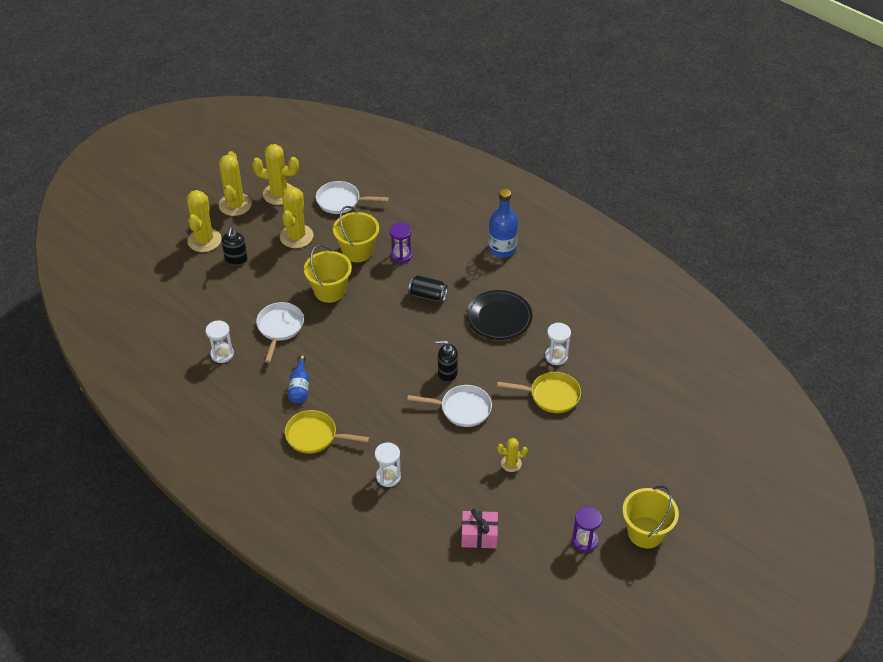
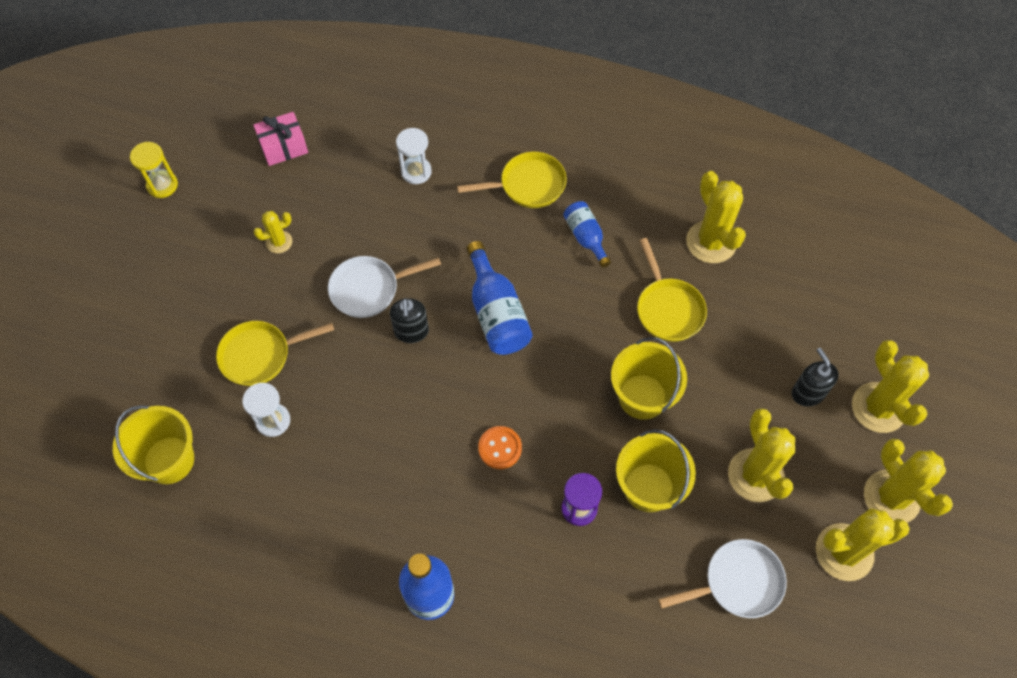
camera: 155 degrees right, 15 degrees up
(222, 354) = (711, 242): white hourglass -> yellow cactus
(280, 328) = (668, 309): white pan -> yellow pan
(387, 364) = (496, 313): none -> blue bottle
(428, 296) = (500, 448): black can -> orange button
(447, 373) = (411, 332): black soap dispenser -> black soap dispenser turned 105 degrees clockwise
(499, 317) = (379, 454): black plate -> none
(584, 541) = (162, 185): purple hourglass -> yellow hourglass
(645, 532) = (93, 221): yellow bucket -> yellow bucket (169, 460)

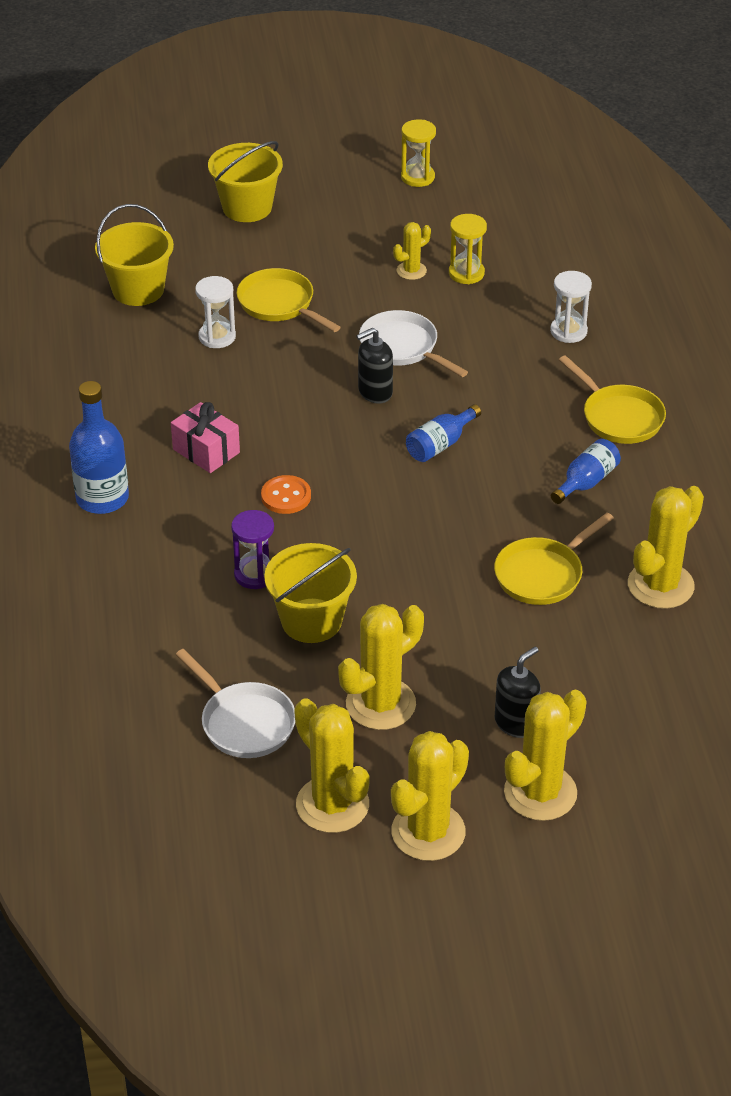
camera: 65 degrees right, 20 degrees down
(279, 242) = (411, 271): yellow cactus -> yellow cactus turned 75 degrees counterclockwise
(283, 147) = (523, 234): pink gift -> pink gift (206, 451)
(306, 206) = (466, 273): none -> yellow hourglass
(496, 313) = (440, 444): blue bottle -> blue bottle, size x0.62
(642, 397) = (416, 585): yellow bucket -> yellow bucket (247, 207)

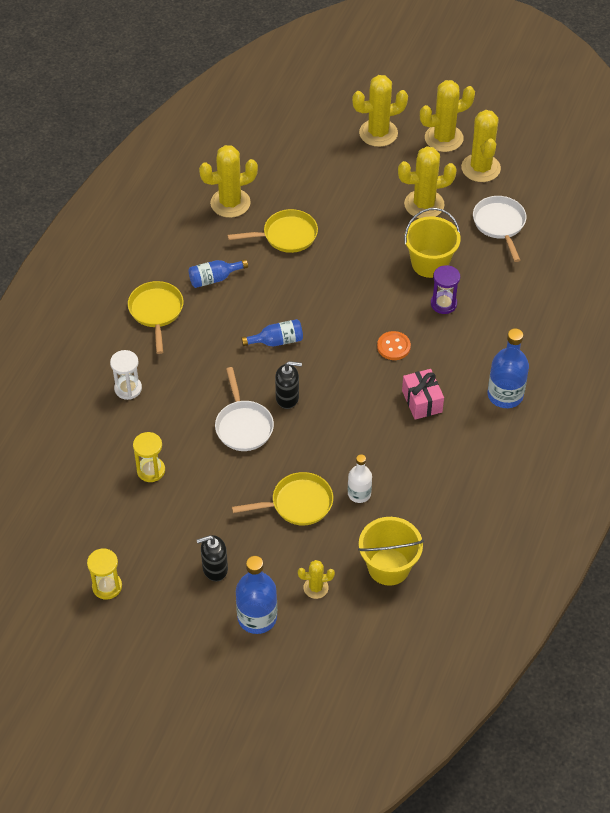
camera: 150 degrees left, 10 degrees up
(217, 337) = (359, 494): white hourglass -> white bottle
(247, 207) = (257, 617): yellow bucket -> blue bottle
(279, 304) = (297, 504): yellow pan -> yellow pan turned 90 degrees counterclockwise
(411, 271) = (186, 491): yellow cactus -> yellow cactus (316, 588)
(516, 723) = (364, 168): black soap dispenser -> black soap dispenser (214, 569)

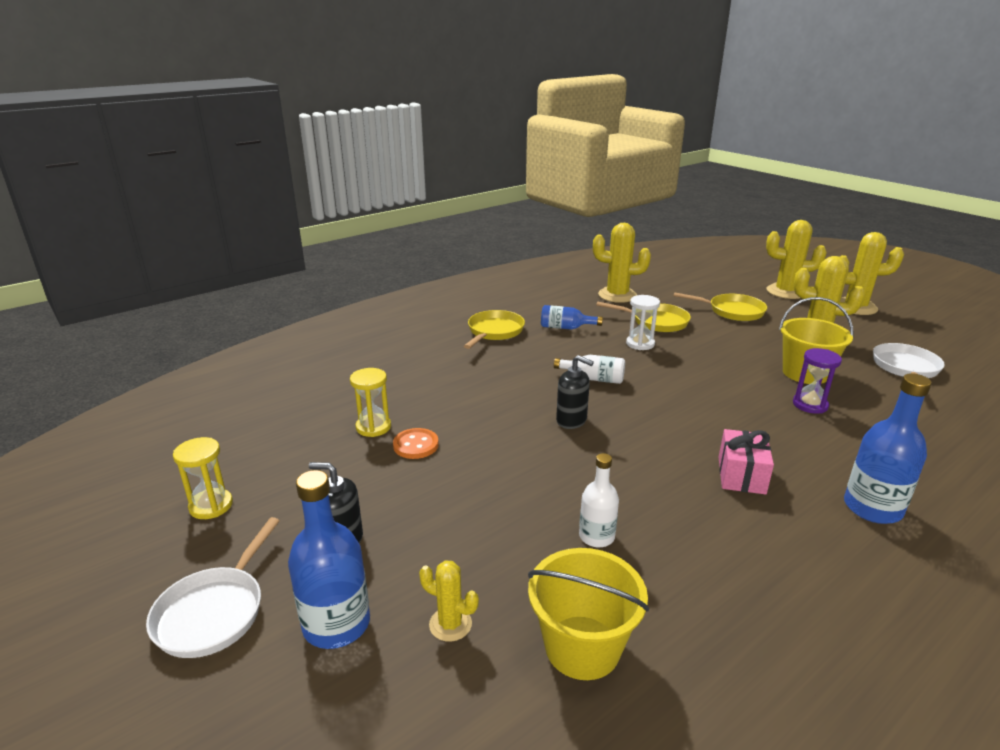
camera: 30 degrees right, 25 degrees down
(128, 388) = (418, 367): white hourglass -> white hourglass (640, 344)
(243, 426) = (503, 426): white pan -> white pan (214, 612)
(277, 341) = (594, 379): blue bottle -> white bottle
(297, 504) = (506, 515): yellow pan -> yellow pan (732, 311)
(393, 347) = (728, 419): orange button -> orange button (416, 445)
(480, 168) = (892, 330): yellow cactus -> none

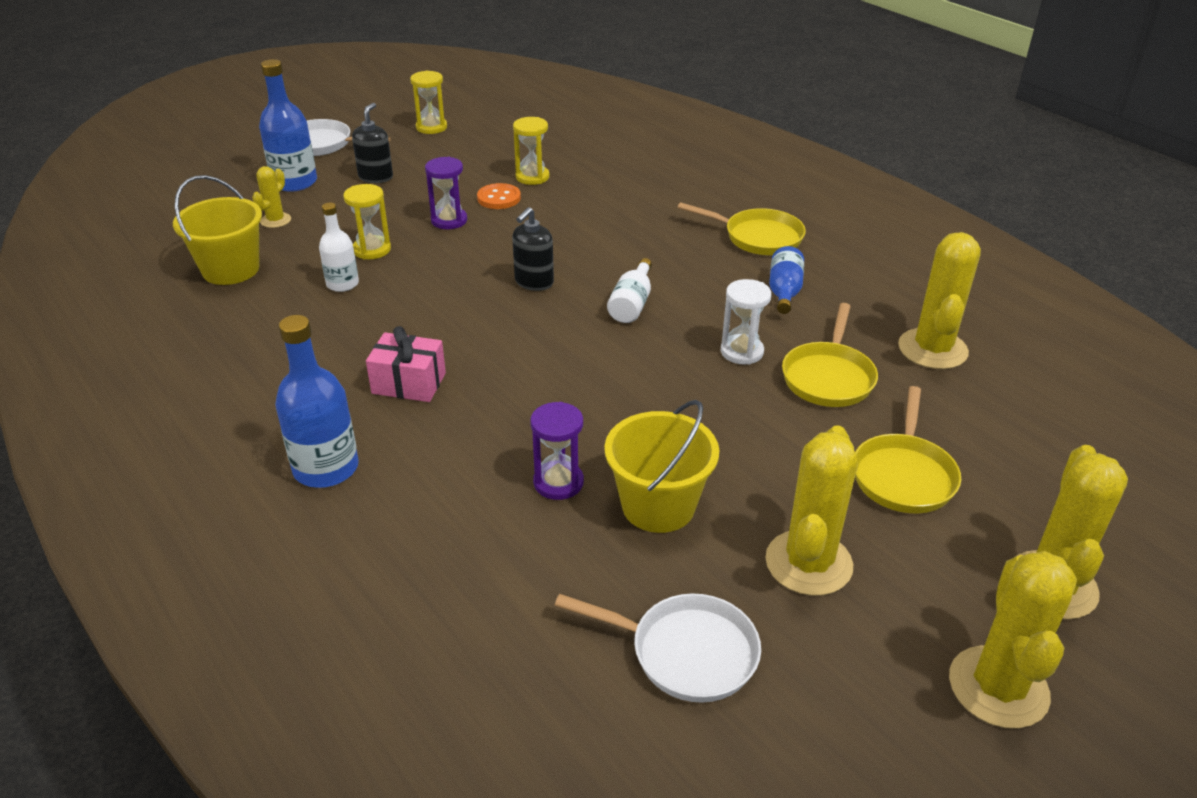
camera: 90 degrees right, 10 degrees up
(460, 474) = (449, 220): none -> purple hourglass
(523, 523) = (372, 250): none -> yellow hourglass

